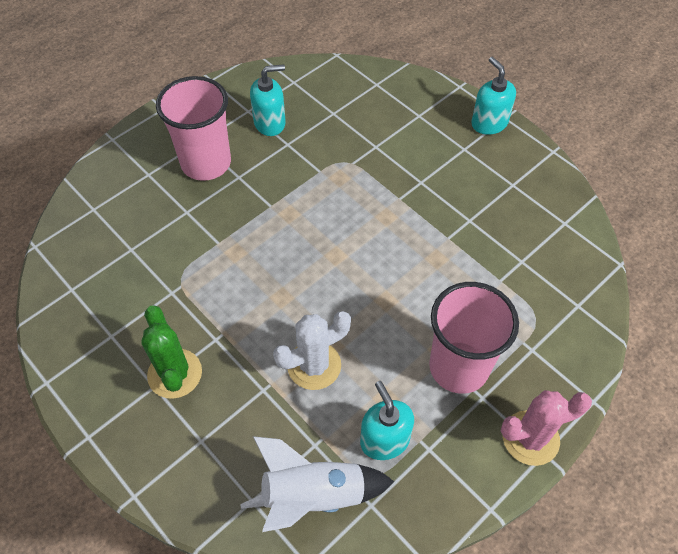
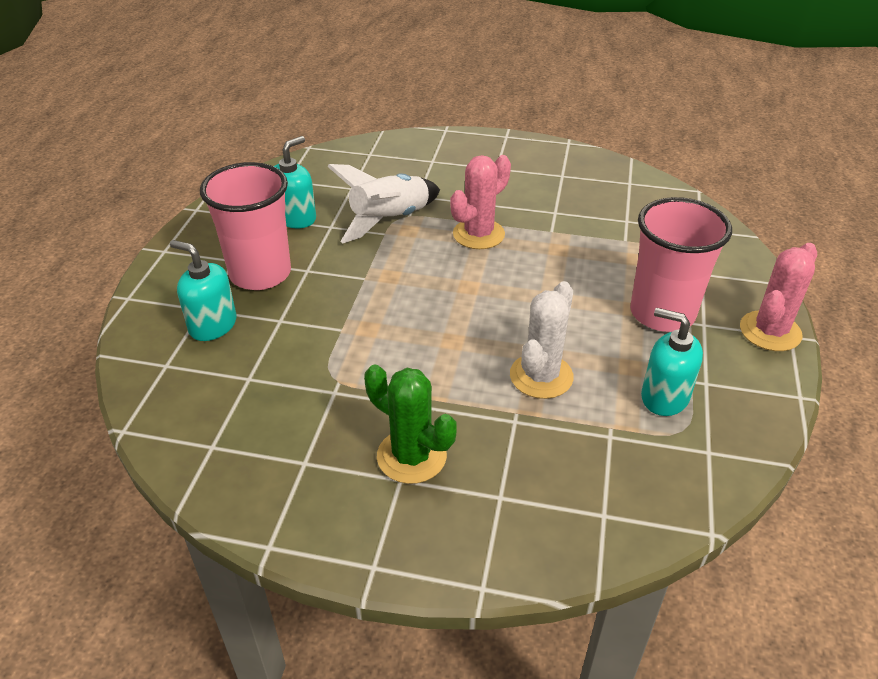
camera: 35 degrees left, 15 degrees down
(313, 496) = (654, 475): white rocket -> white rocket (390, 220)
(387, 210) = (478, 234): none -> pink cactus
(489, 123) = (498, 144): turquoise soap dispenser -> turquoise soap dispenser (212, 325)

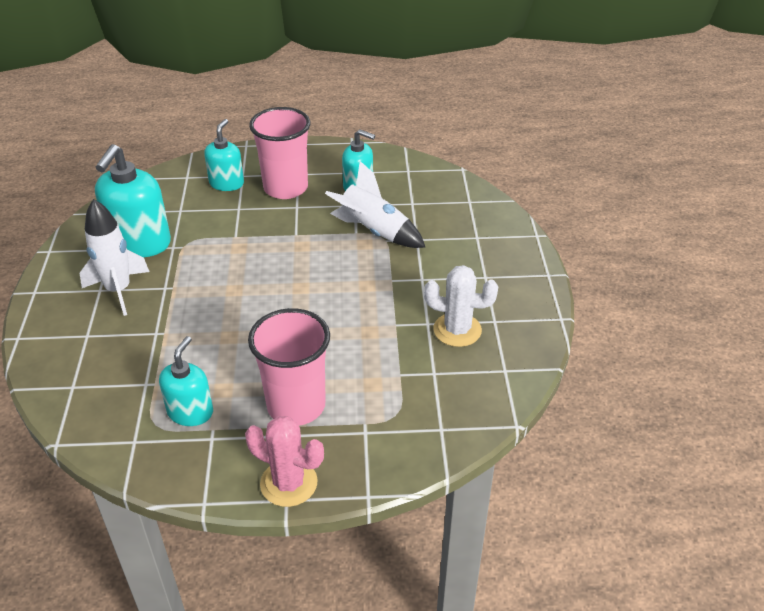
camera: 75 degrees right, 0 degrees up
(308, 427) = (140, 243): none -> turquoise soap dispenser
(411, 456) = (118, 290): green cactus -> white rocket
(478, 234) = (373, 282): pink cactus -> none
(541, 376) = (203, 340): white cactus -> white cactus (457, 330)

